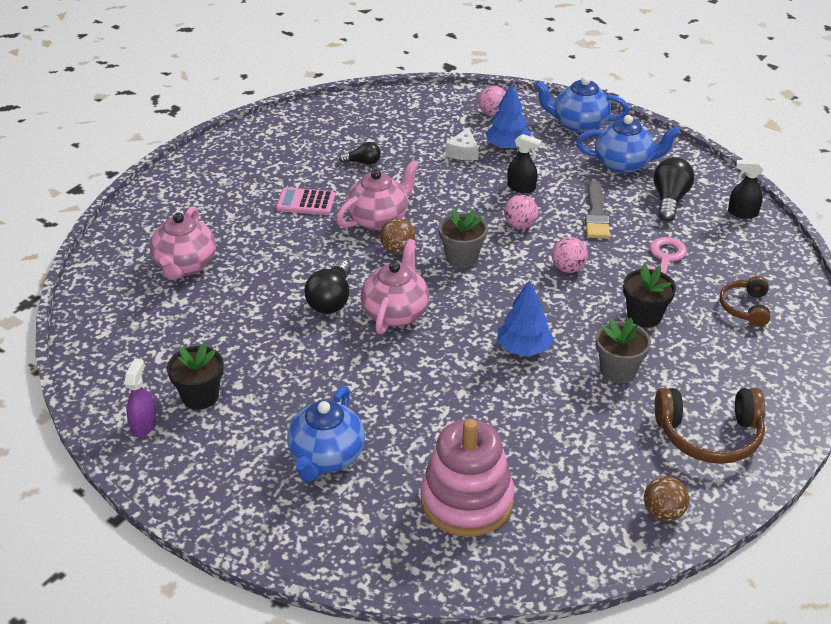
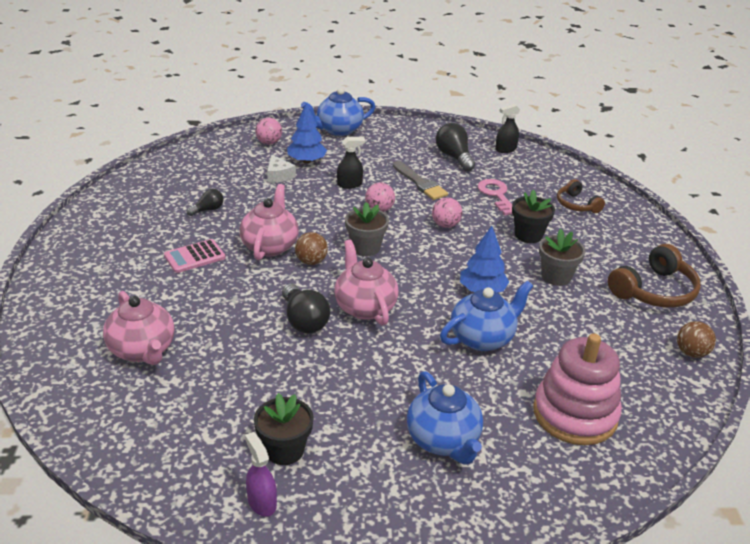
camera: 40 degrees left, 5 degrees down
(623, 164) = (399, 145): blue teapot -> blue teapot (482, 338)

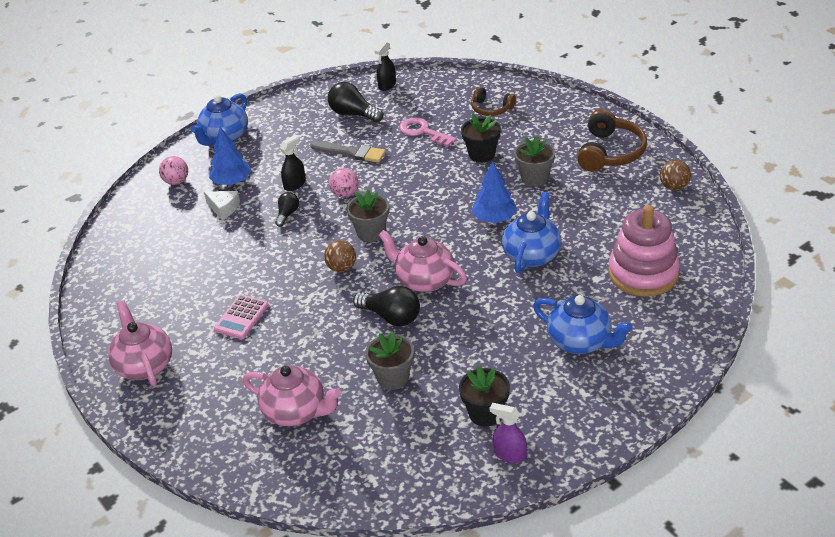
camera: 30 degrees left, 5 degrees up
(208, 210) = (200, 272): black light bulb -> black light bulb (287, 214)
(246, 370) = (392, 378): none -> grey flower pot
(270, 246) = (292, 273): pink teapot -> pink teapot (144, 365)
(445, 225) = (411, 179): pink ball -> none

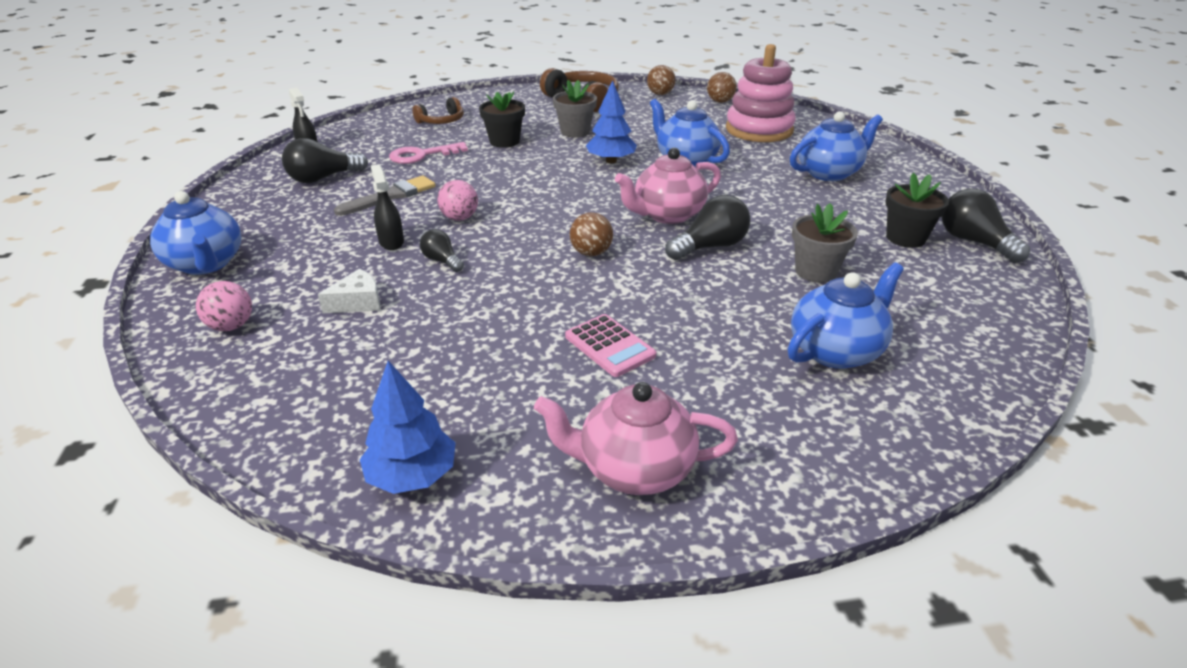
camera: 65 degrees left, 5 degrees down
(232, 182) = (311, 282): blue tree -> blue tree (412, 476)
(295, 412) = (836, 351): pink teapot -> blue teapot
(371, 232) = (550, 221): grey flower pot -> none
(509, 454) = (974, 242): purple spray bottle -> black light bulb
(694, 228) = (720, 101): none -> brown ball

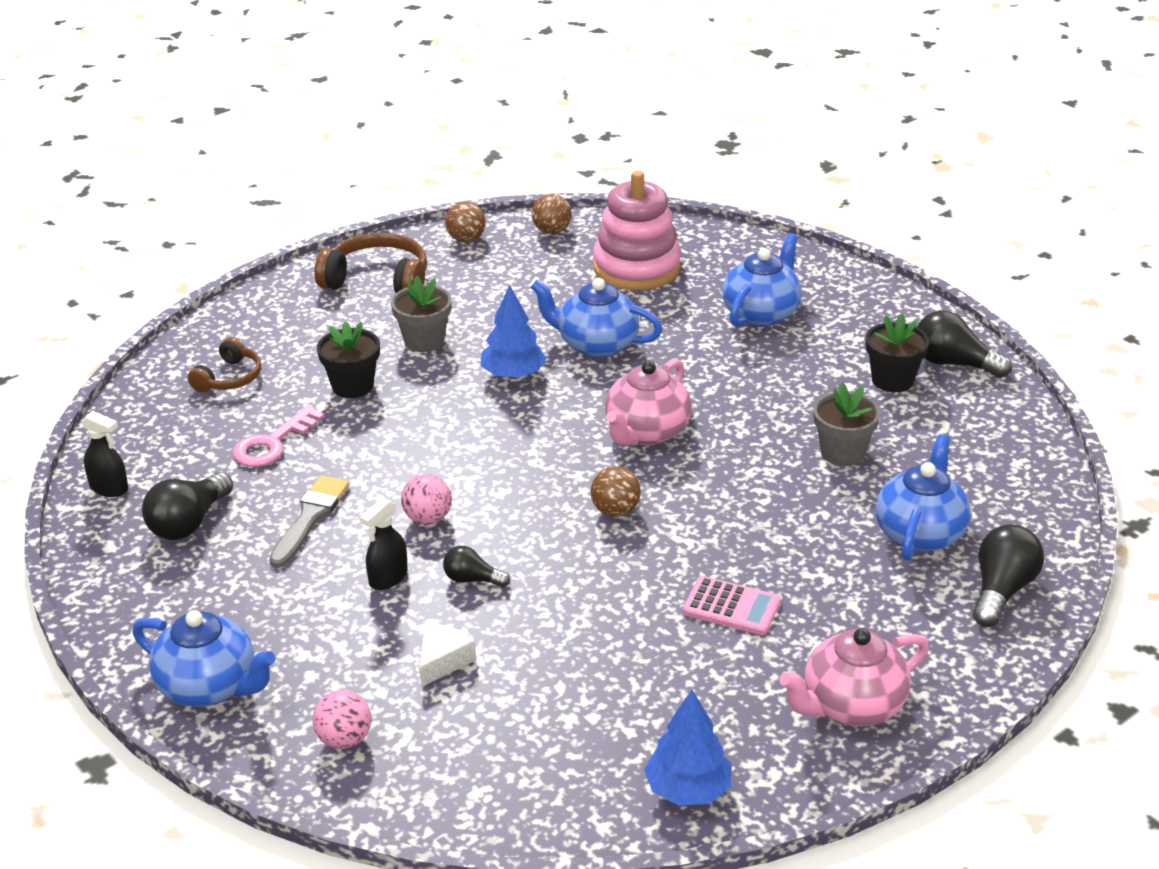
camera: 30 degrees left, 0 degrees up
(391, 242) = (388, 578): black spray bottle -> black spray bottle turned 90 degrees counterclockwise
(710, 247) = (723, 458): black light bulb -> black light bulb (1001, 590)

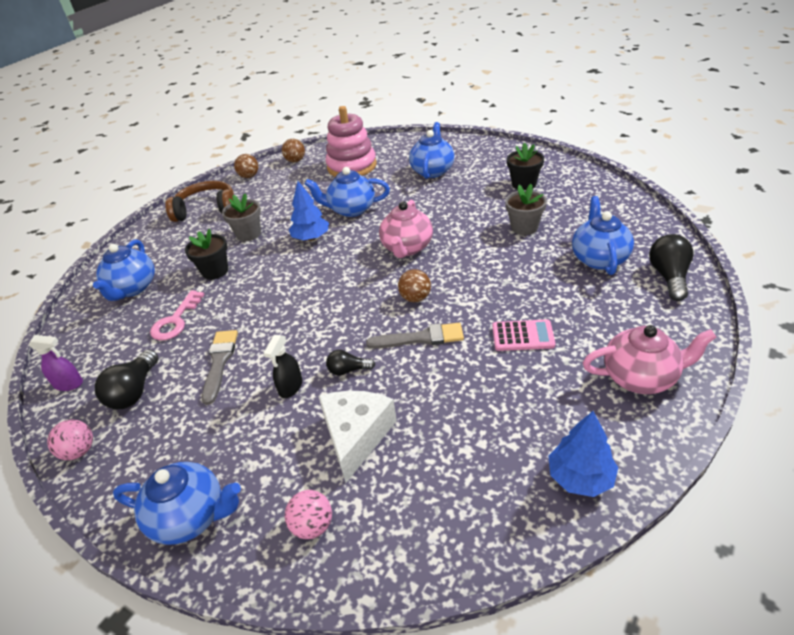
camera: 15 degrees left, 5 degrees up
(109, 488) = (69, 384): black spray bottle -> purple spray bottle
(229, 378) = (132, 288): brown headphones -> blue teapot
(428, 518) = (299, 338): pink ball -> pink ball (79, 451)
(442, 661) = (356, 436): white cheese -> white cheese, size x1.78
(591, 567) = (421, 338): none -> grey brush
(851, 706) = (640, 377): pink teapot -> pink teapot turned 135 degrees counterclockwise
(953, 363) = (549, 168): black light bulb -> none

